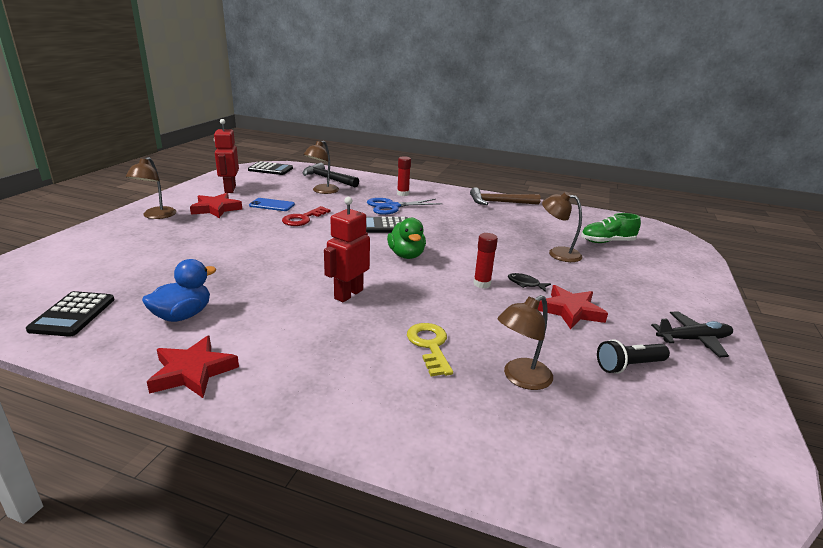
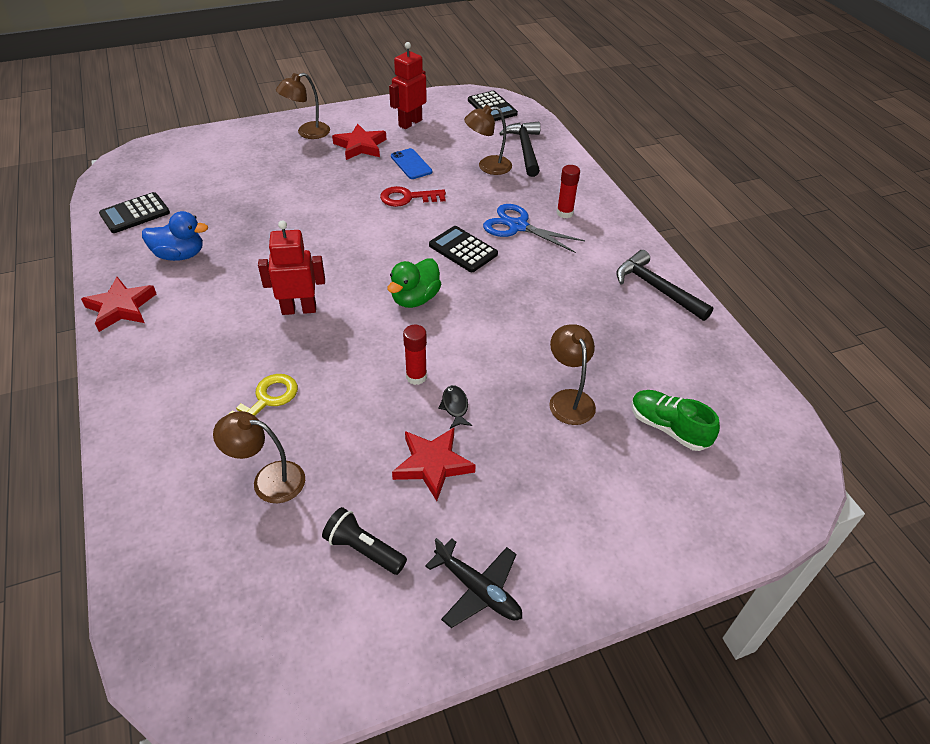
camera: 50 degrees right, 20 degrees up
(499, 202) = (656, 288): brown hammer -> black hammer

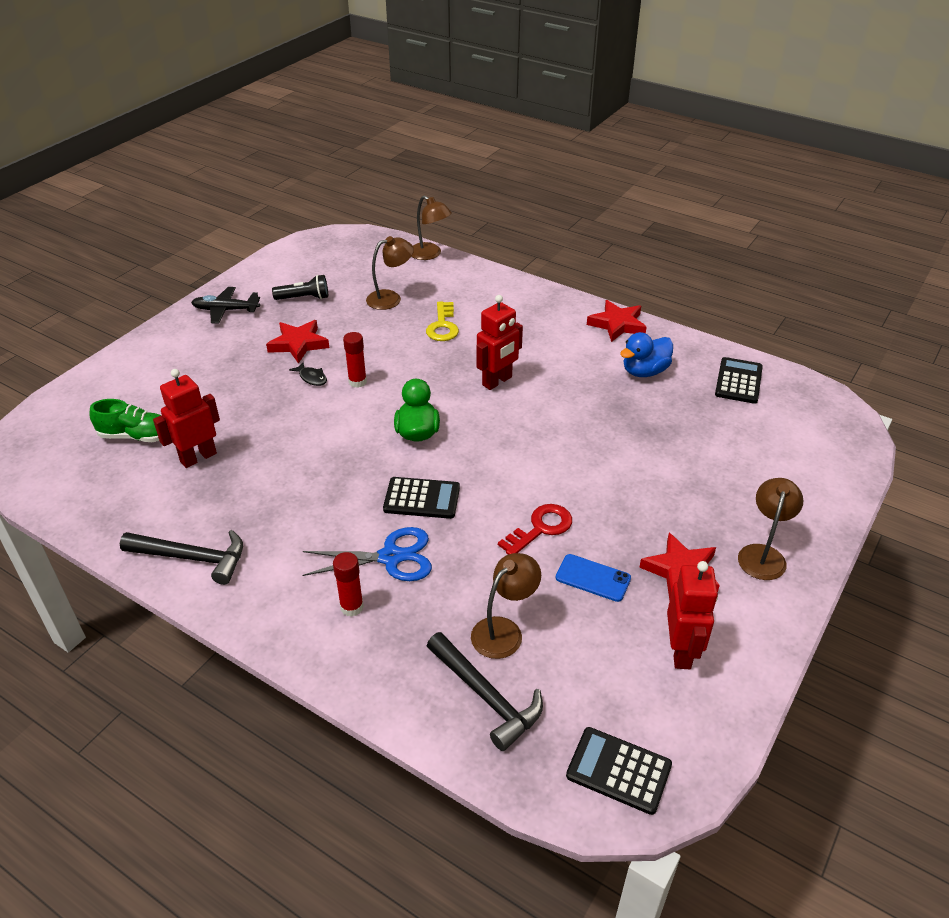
camera: 145 degrees right, 5 degrees down
(569, 399) = (228, 420): brown lamp -> brown lamp (430, 254)
(616, 372) = (198, 457): none -> red robot

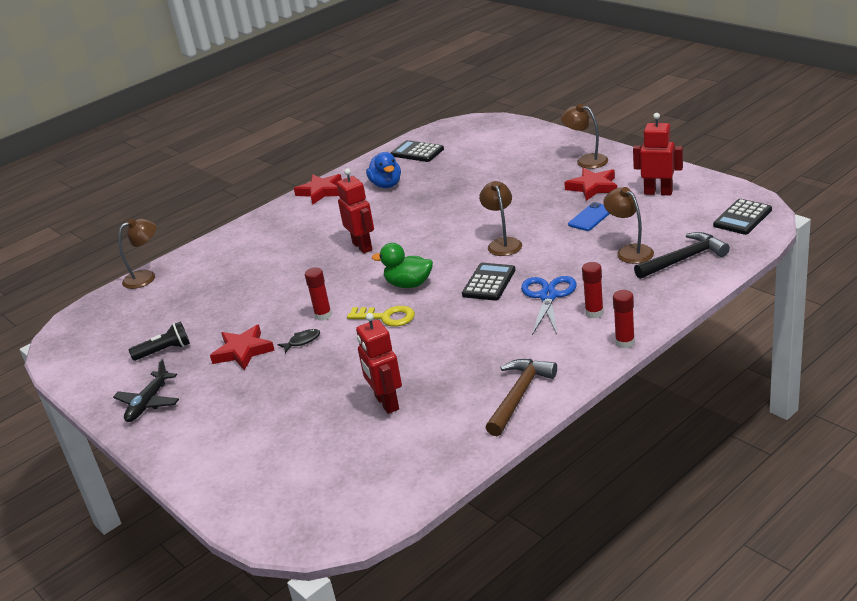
camera: 70 degrees left, 10 degrees down
(136, 436) = (335, 447): green shoe -> none
(193, 558) = (519, 395): black hammer -> brown hammer
(284, 644) = (625, 342): none -> red glue stick
(304, 298) = (164, 351): black flashlight -> black flashlight turned 60 degrees clockwise
(391, 298) = (204, 299): brown lamp -> brown lamp (503, 243)
(443, 326) = (268, 271): yellow key -> yellow key (387, 317)
(541, 528) = (538, 234): red key -> none

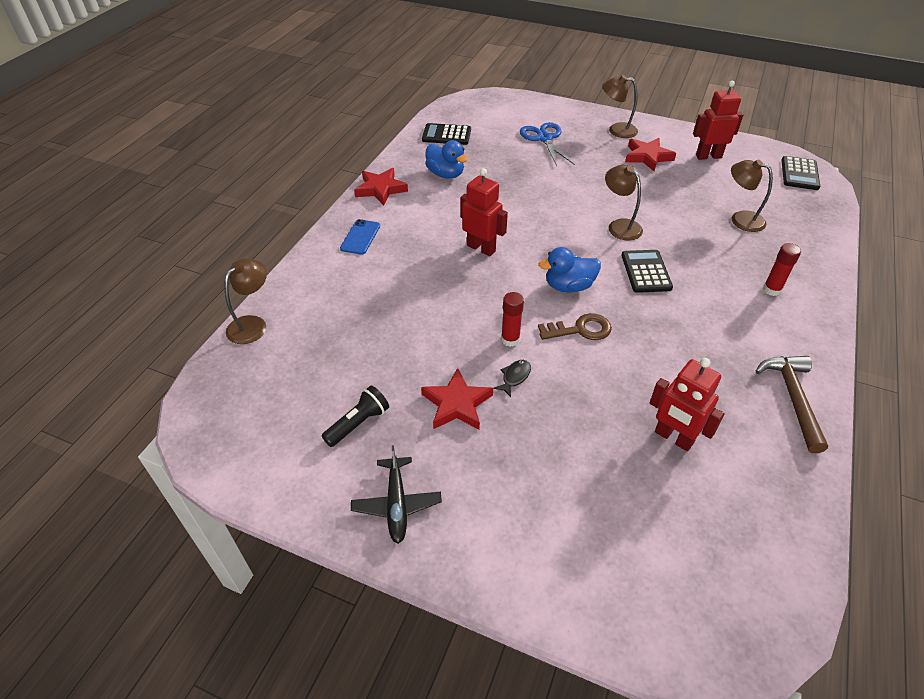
camera: 30 degrees left, 15 degrees up
(387, 317) = (580, 329): yellow key -> brown key
(409, 284) = (568, 286): green duck -> blue duck
(548, 296) = (714, 278): blue scissors -> blue scissors (544, 138)
(591, 217) = (674, 188): blue phone -> blue phone (360, 237)
(625, 342) = (828, 318): red glue stick -> none
(684, 259) = (793, 221): black hammer -> none

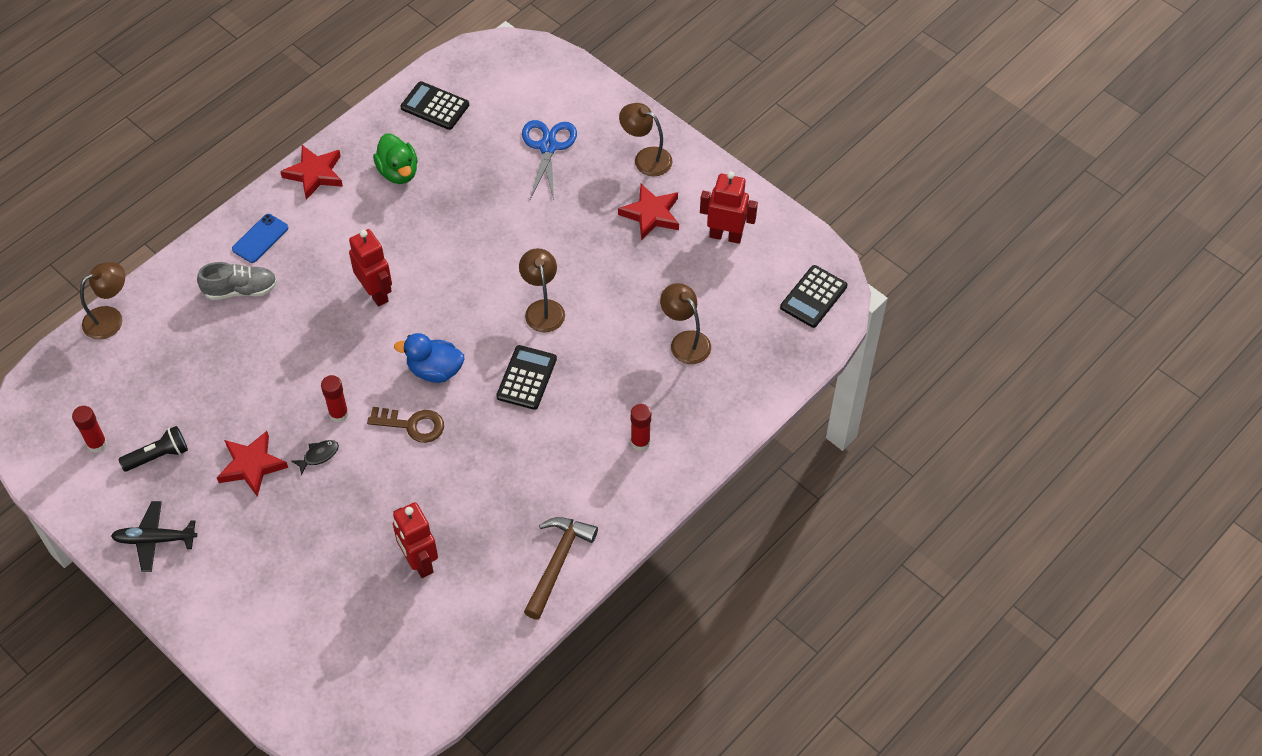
camera: 20 degrees right, 10 degrees up
(288, 432) = (97, 444): none -> red glue stick
(364, 274) = (240, 290): none -> grey shoe
(396, 504) = (155, 540): black plane -> black plane turned 75 degrees clockwise
(445, 174) = (398, 172): blue duck -> green duck

